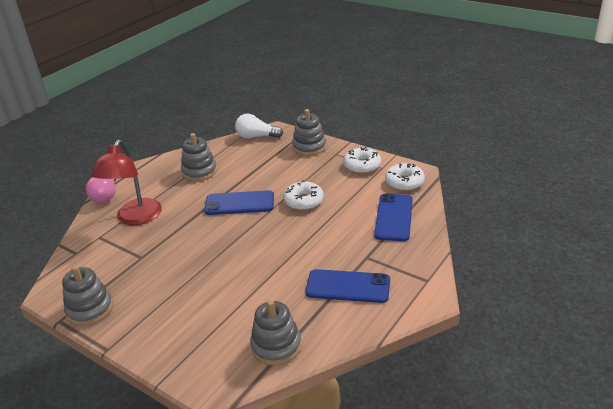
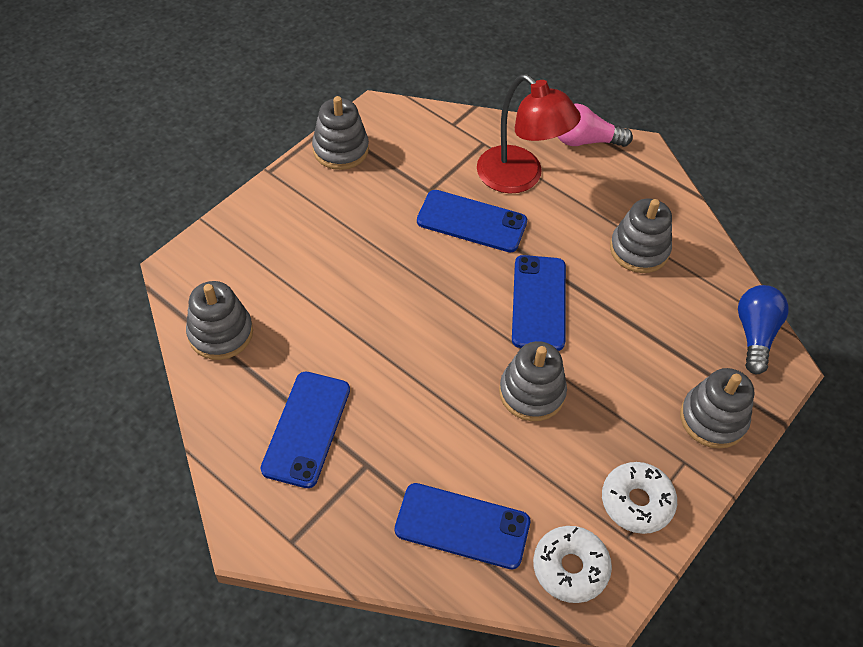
camera: 90 degrees right, 20 degrees up
(135, 218) = (519, 178): red lamp -> red lamp turned 150 degrees counterclockwise
(172, 235) = (471, 221): none -> blue phone
(256, 137) = (755, 334): white light bulb -> blue light bulb
(304, 201) = (532, 392): white donut -> grey stacking toy

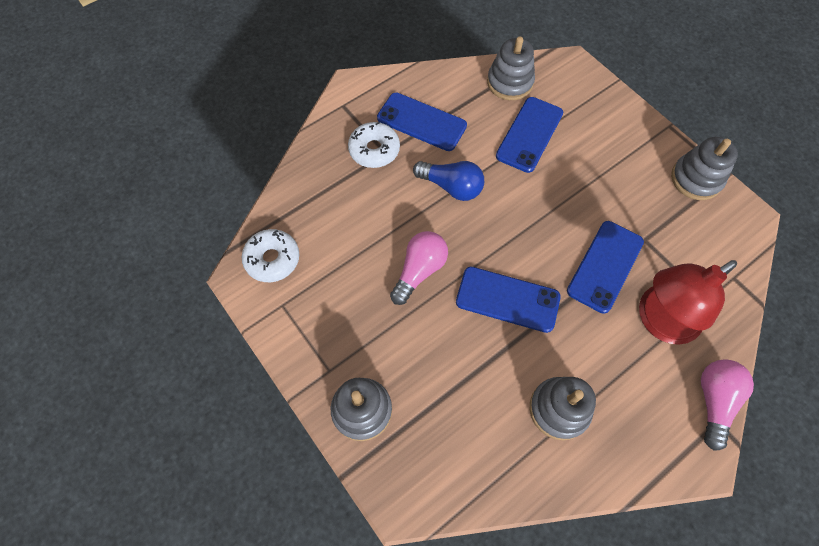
camera: 105 degrees right, 10 degrees up
(462, 526) = (324, 199): blue phone -> blue phone (529, 134)
(532, 392) = (419, 271): grey stacking toy -> pink light bulb
(636, 502) = (306, 321): white donut -> white donut (374, 150)
(755, 334) = (441, 489): blue light bulb -> blue light bulb (451, 187)

